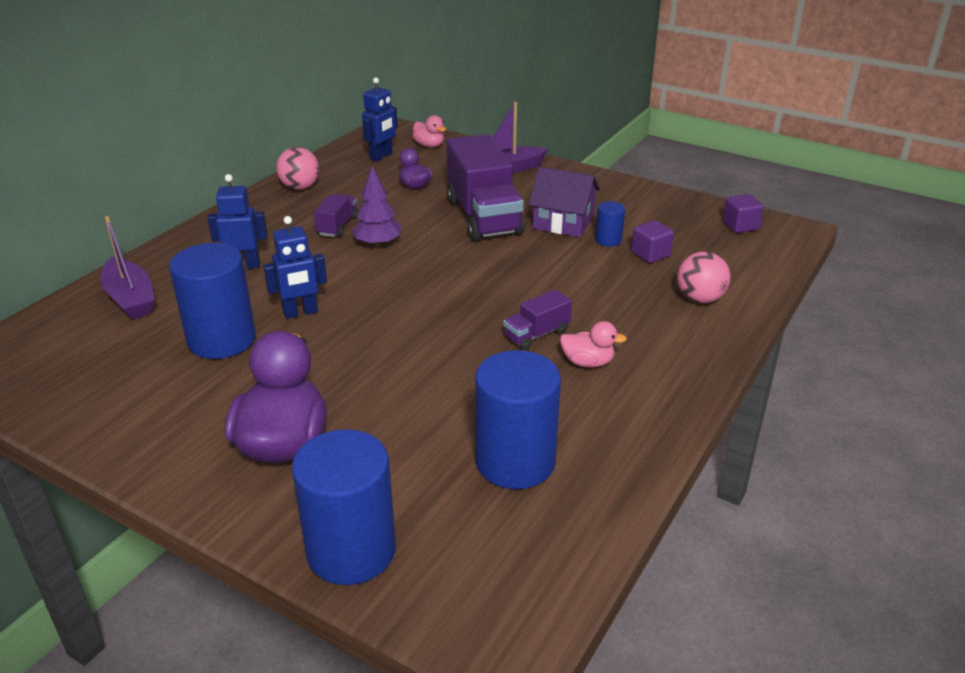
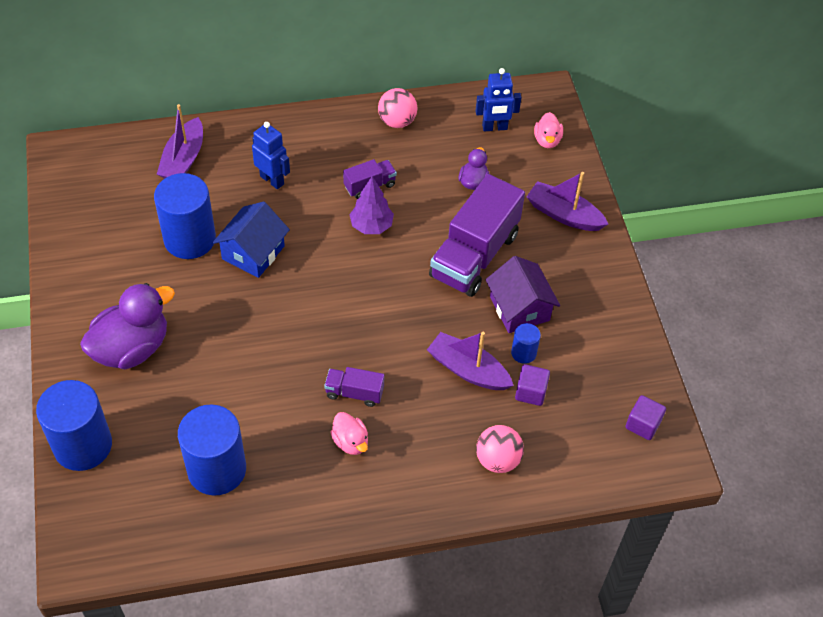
camera: 45 degrees right, 20 degrees up
(301, 313) = (253, 252): blue robot -> blue house
(591, 270) = (468, 370): none -> purple boat

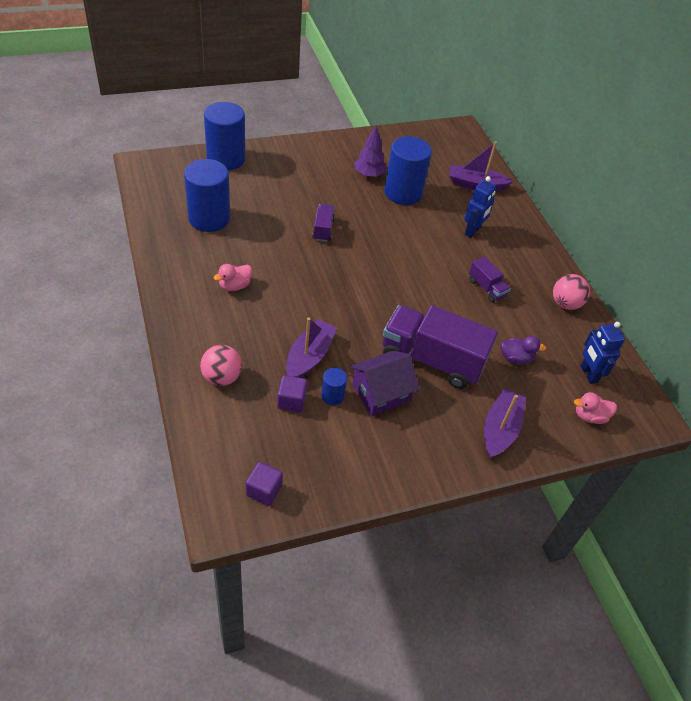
camera: 80 degrees right, 5 degrees down
(132, 348) = (303, 173): purple duck -> none
(253, 252) = (399, 225): blue house -> none
(354, 393) = (279, 286): purple truck -> purple truck (323, 229)
(371, 226) = (444, 291): purple tree -> purple tree (369, 174)

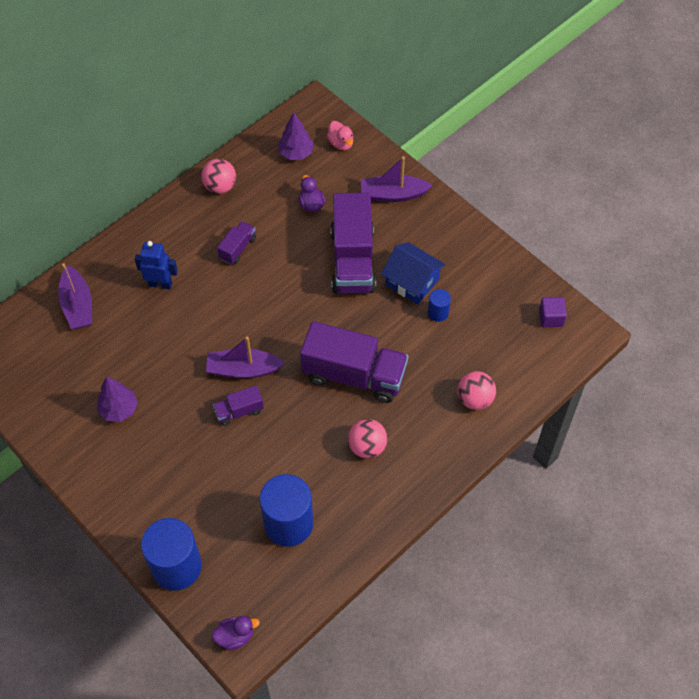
camera: 110 degrees left, 10 degrees up
(153, 165) = (235, 636): none -> purple duck
(235, 286) = (367, 446): pink duck -> pink ball
(291, 401) = (462, 338): purple cube -> none
(307, 307) = (354, 375): none -> purple truck
(309, 357) = (409, 347): purple boat -> purple boat (243, 369)
(380, 393) = (412, 282): purple house -> blue house
(403, 193) = (133, 365): blue cylinder -> none
(588, 374) = (296, 153): blue robot -> purple tree

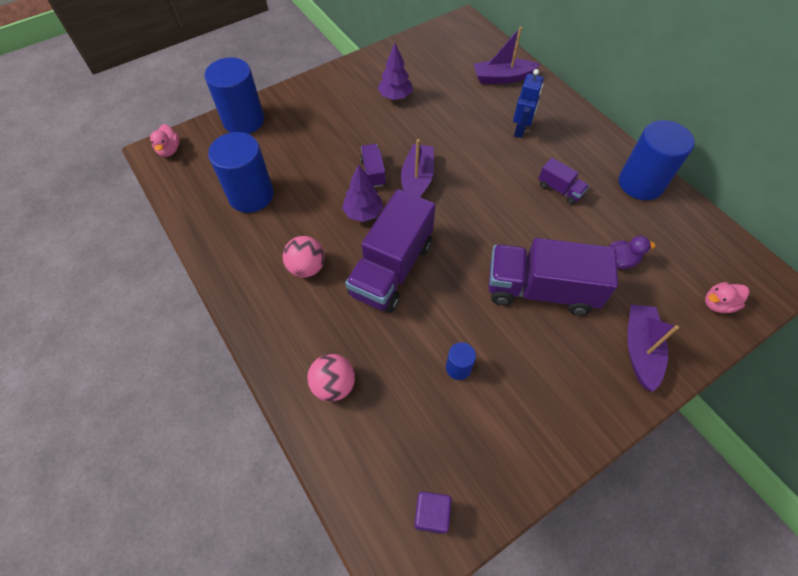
camera: 100 degrees right, 0 degrees up
(220, 186) = (640, 183): pink ball -> blue cylinder
(235, 636) = (169, 150): purple duck -> pink duck
(296, 153) = (695, 255): purple tree -> purple tree (363, 213)
(412, 282) = (505, 347): blue house -> none

